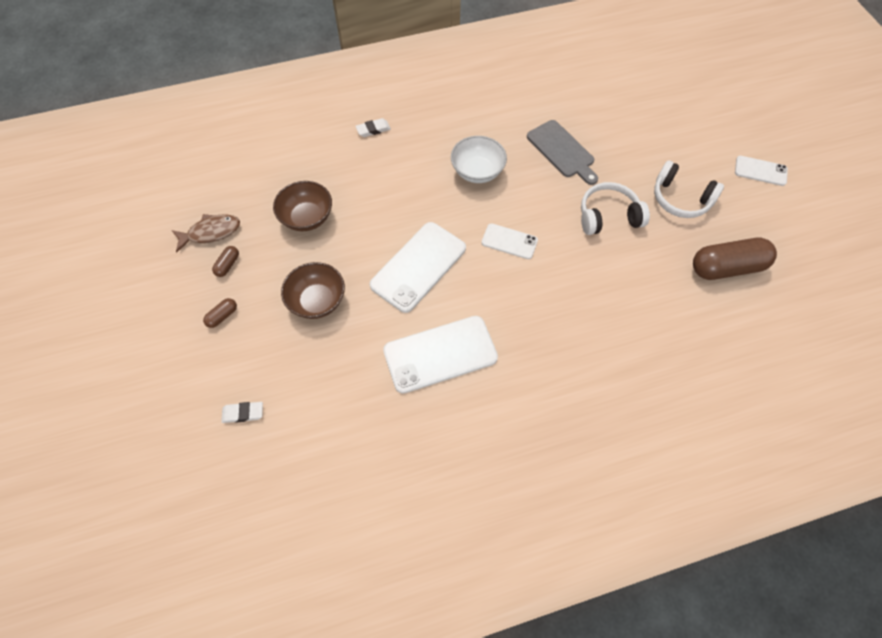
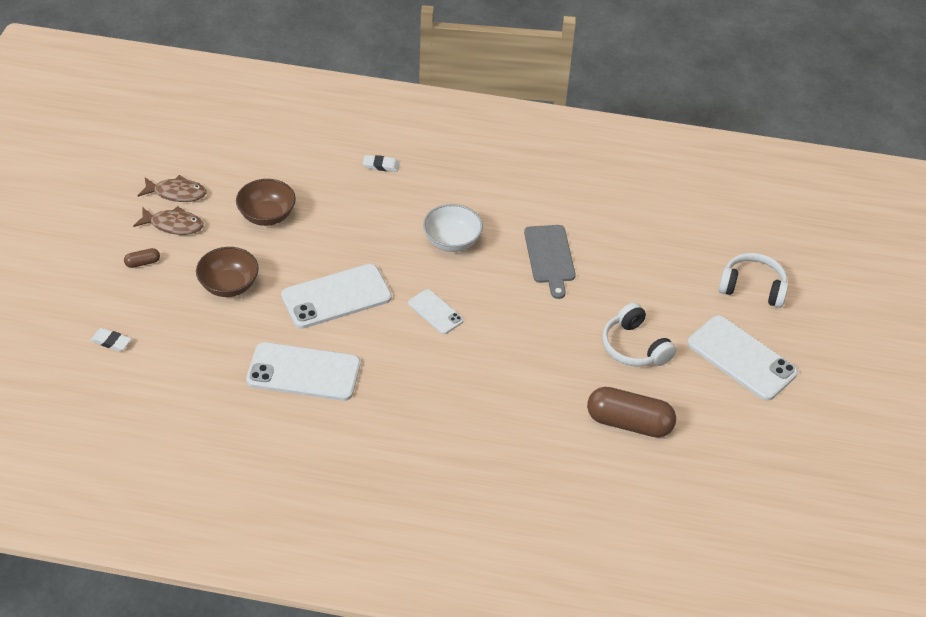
camera: 25 degrees right, 15 degrees down
(228, 265) = (173, 225): brown capsule -> brown fish
(608, 216) = (548, 331): white headphones -> white headphones (752, 287)
(760, 171) = (741, 358): white phone -> white phone, size x1.84

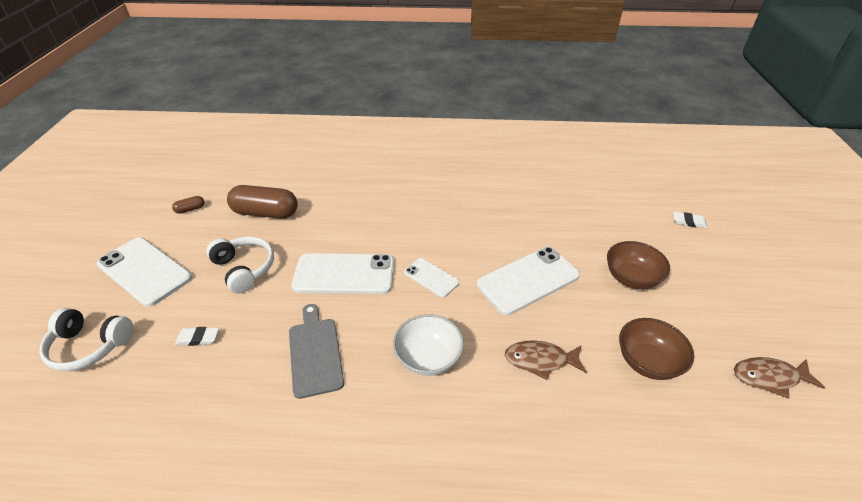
camera: 175 degrees right, 5 degrees down
(142, 263) = (726, 289): brown capsule -> brown capsule (190, 209)
(173, 225) = (735, 334): brown fish -> brown fish (540, 360)
(303, 372) = (526, 218): white phone -> white phone (344, 274)
(381, 165) = (549, 470): white eraser -> white eraser (198, 338)

